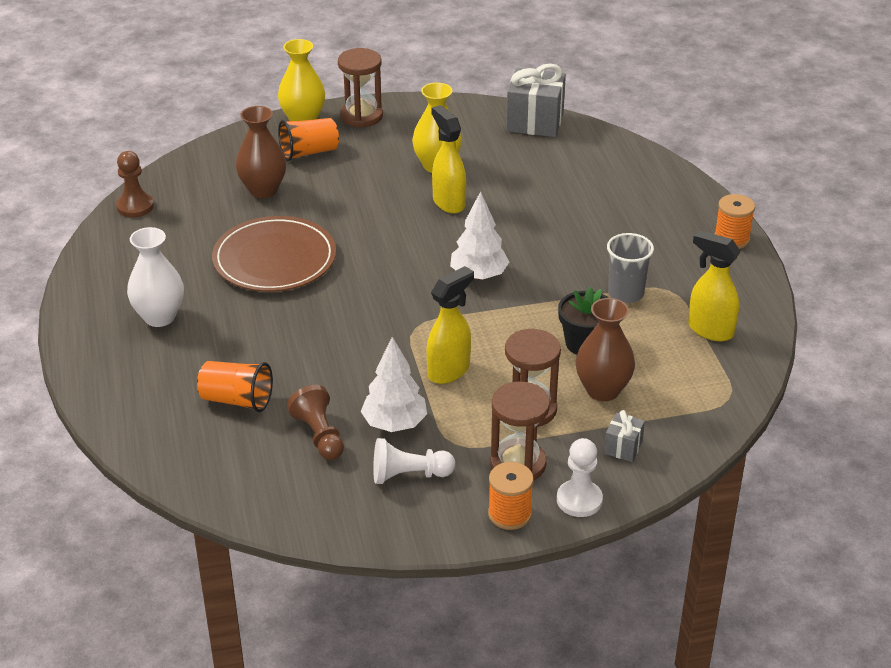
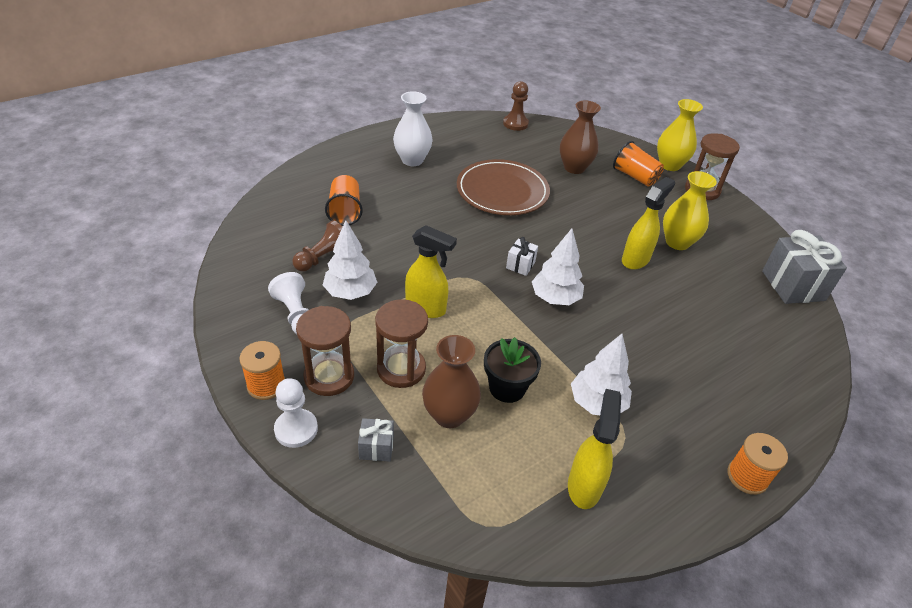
camera: 65 degrees right, 5 degrees up
(415, 284) = (520, 265): none -> white gift
(625, 293) = (597, 403): grey cup -> white tree

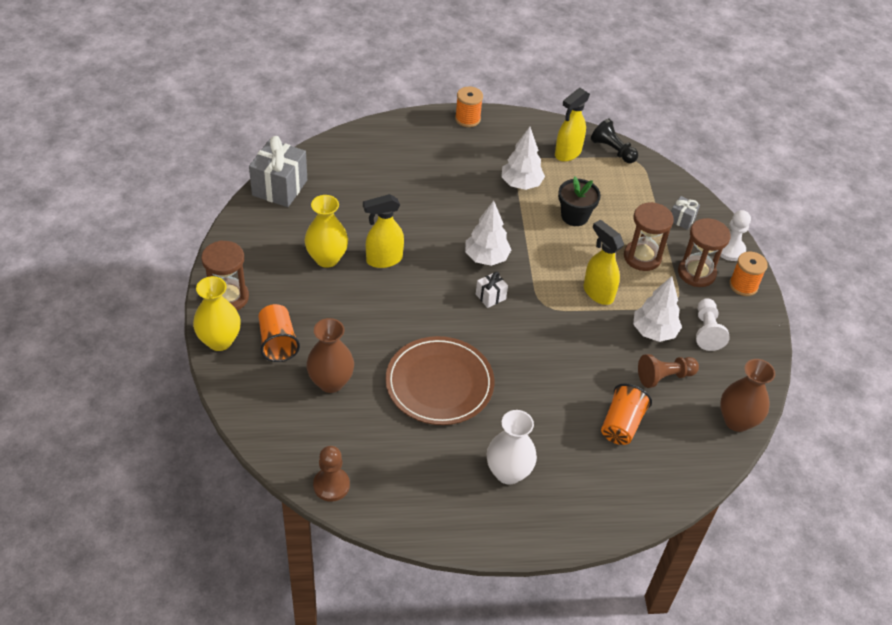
camera: 150 degrees left, 5 degrees up
(449, 415) = (625, 217): brown vase -> brown vase (737, 421)
(531, 529) = (612, 150): none -> black pawn

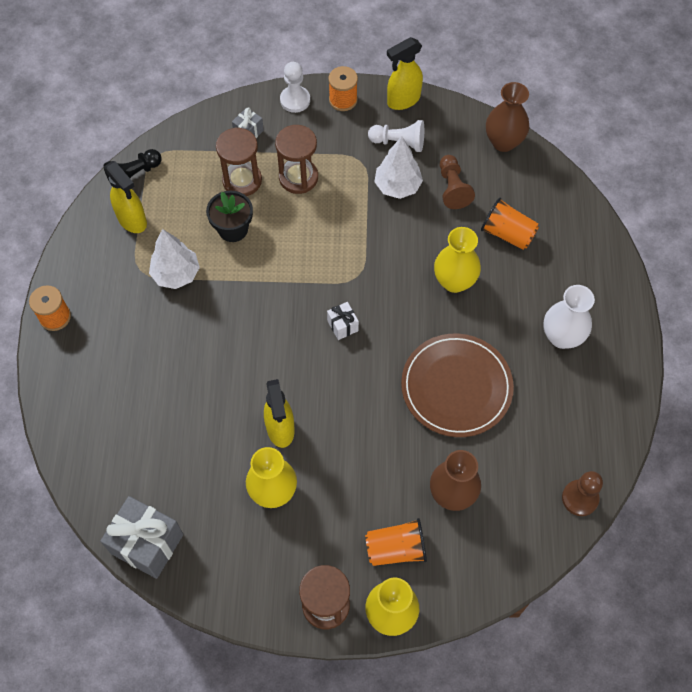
camera: 80 degrees left, 15 degrees up
(486, 258) = (287, 323): white tree -> none
(555, 380) = (454, 281): none -> yellow vase
(597, 293) = (344, 225): yellow spray bottle -> yellow spray bottle (403, 100)
(696, 273) = (324, 135): brown hourglass -> brown hourglass (242, 180)

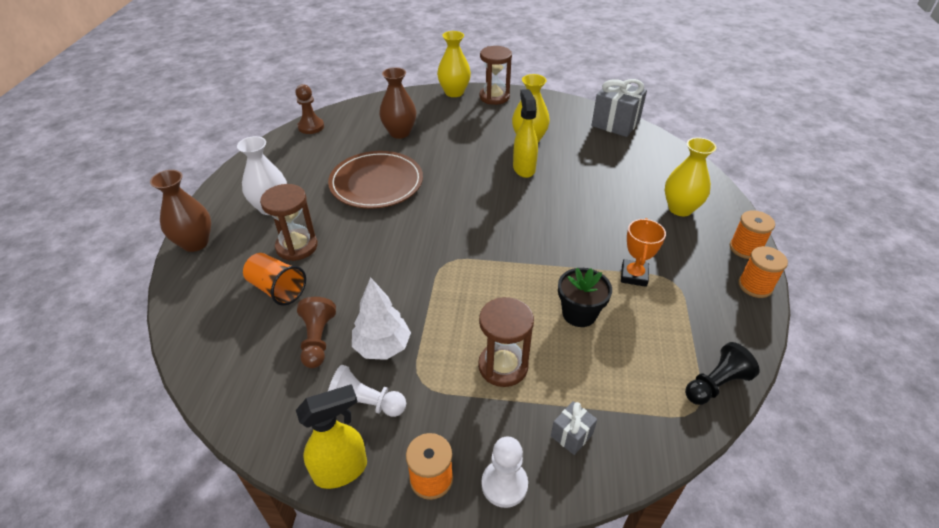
camera: 175 degrees left, 20 degrees down
(64, 271) = (755, 286): none -> orange spool
(132, 220) = (698, 330): yellow spray bottle -> none
(176, 274) = (634, 275): white tree -> orange trophy
(242, 180) = (574, 367): brown hourglass -> brown hourglass (297, 246)
(342, 326) = (466, 226): white gift -> none
(396, 549) = (445, 114): orange cup -> none
(454, 281) = (350, 252): yellow vase -> yellow vase (680, 208)
(503, 142) = (228, 393): brown vase -> brown vase (195, 243)

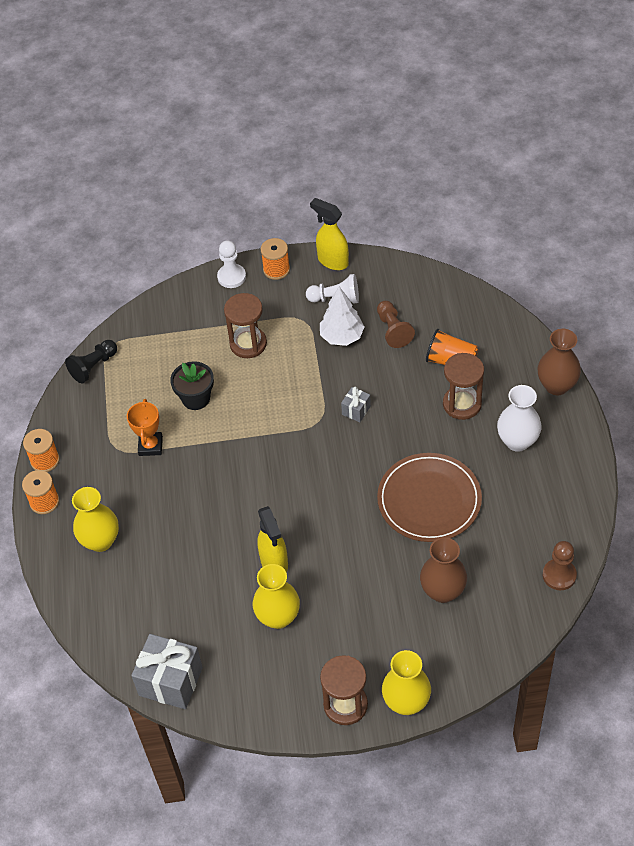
camera: 170 degrees right, 10 degrees up
(341, 470) = (332, 261): yellow spray bottle -> yellow spray bottle turned 75 degrees clockwise
(571, 435) = (193, 312): grey gift -> grey gift (356, 410)

